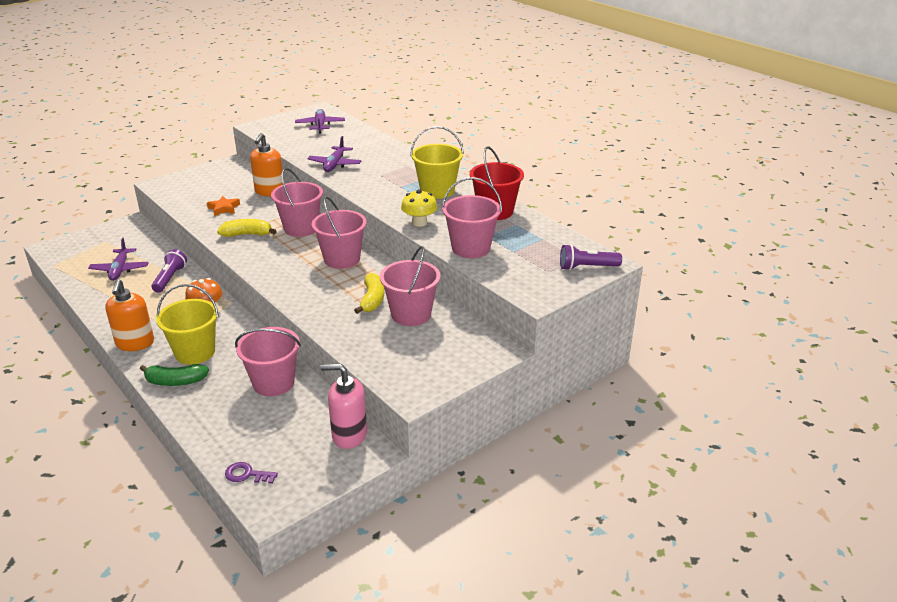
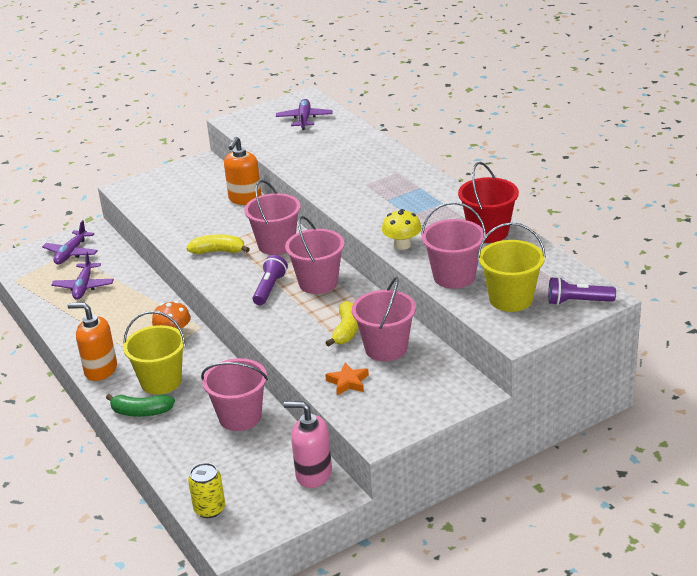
camera: 10 degrees right, 0 degrees up
(135, 343) = (100, 370): orange soap dispenser -> orange soap dispenser turned 105 degrees clockwise
(170, 278) = (136, 298): purple flashlight -> purple flashlight (270, 288)
(224, 208) = (194, 219): orange star -> orange star (348, 382)
(247, 474) = (209, 509): purple key -> yellow can
(335, 164) = (317, 171): purple plane -> purple plane (71, 253)
(437, 191) = (427, 205): yellow bucket -> yellow bucket (511, 299)

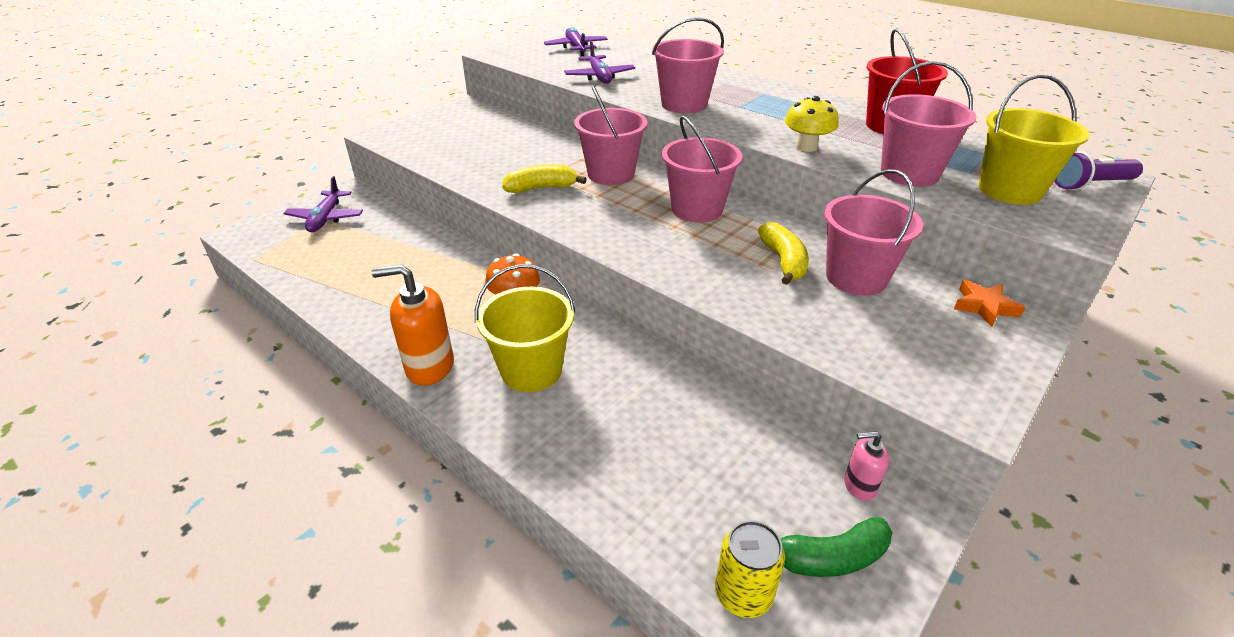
camera: 20 degrees left, 5 degrees up
(84, 287) = (358, 255): purple plane -> purple plane (599, 77)
(141, 412) = (525, 425): green banana -> green banana (830, 557)
(240, 417) = (682, 407): pink bucket -> pink bucket (684, 104)
(245, 199) = (538, 133): orange soap dispenser -> none
(270, 288) = (640, 222): purple flashlight -> none
(313, 474) = (859, 486): pink soap dispenser -> pink soap dispenser, size x0.54
(348, 382) = (850, 332): orange star -> orange star (984, 307)

